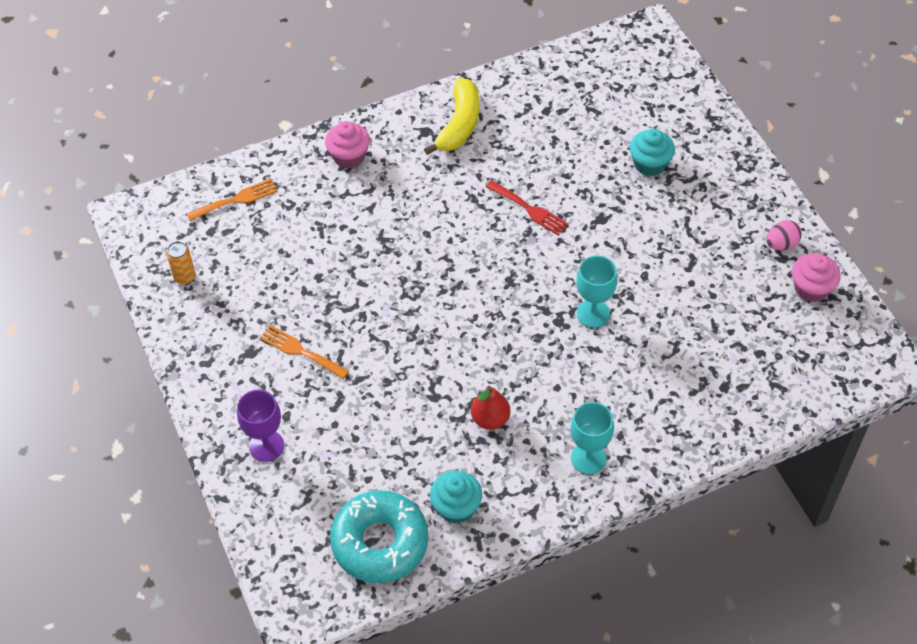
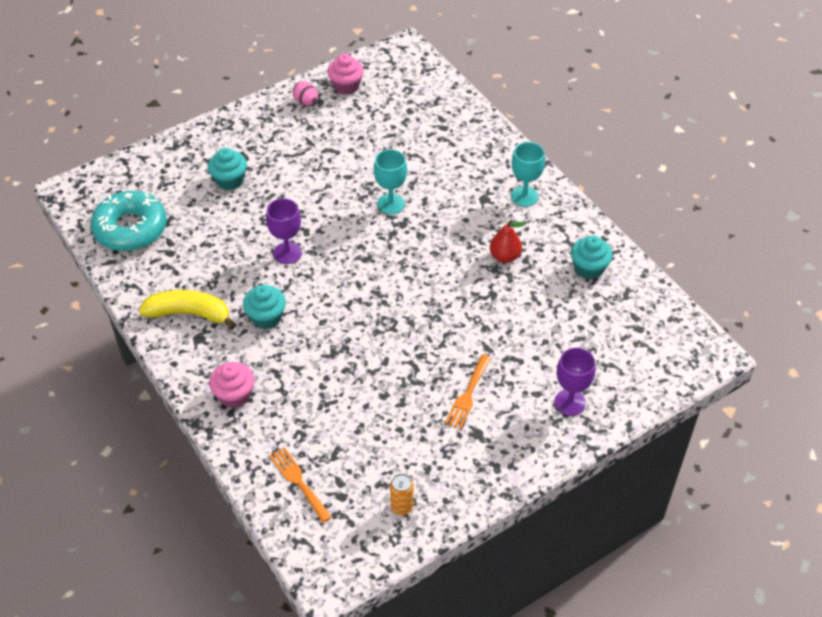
camera: 100 degrees left, 5 degrees down
(380, 542) = (634, 311): turquoise donut -> turquoise donut (130, 228)
(442, 186) = (266, 317): none -> turquoise cupcake
(529, 209) = (287, 253): red fork -> purple goblet

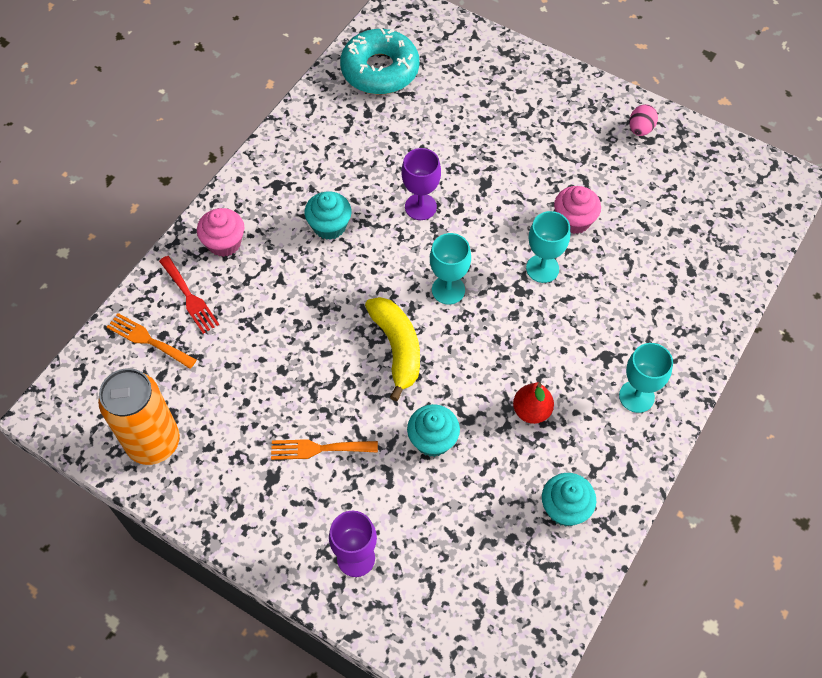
camera: 65 degrees right, 10 degrees up
(189, 314) = (302, 163): yellow banana -> yellow banana (397, 348)
(229, 180) = (487, 116): turquoise cupcake -> turquoise cupcake (432, 440)
(274, 437) = (189, 297): none -> red fork
(298, 481) = (148, 340): orange fork -> orange fork turned 90 degrees counterclockwise
(346, 86) = (690, 153): pink cupcake -> pink cupcake (574, 220)
(375, 265) = (448, 290): none -> turquoise goblet
(401, 507) = (153, 442): orange can -> orange can, size x2.24

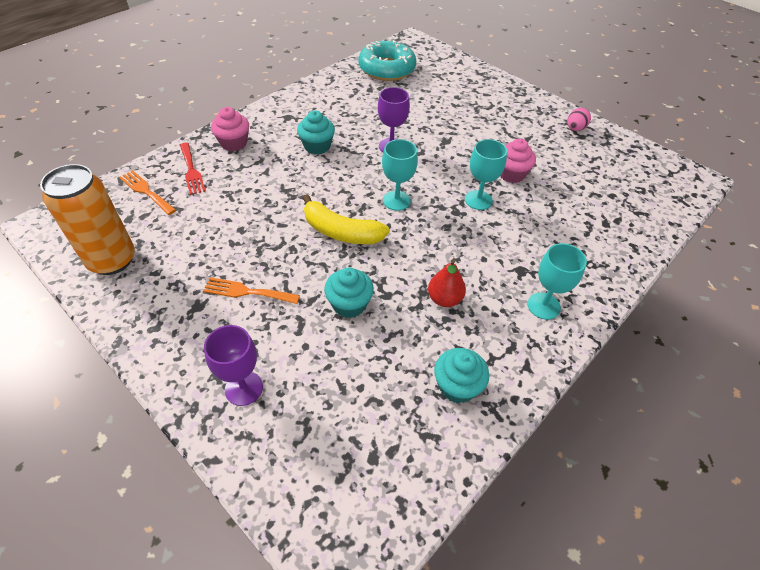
camera: 10 degrees right, 10 degrees down
(397, 348) = (341, 232): yellow banana -> yellow banana turned 120 degrees clockwise

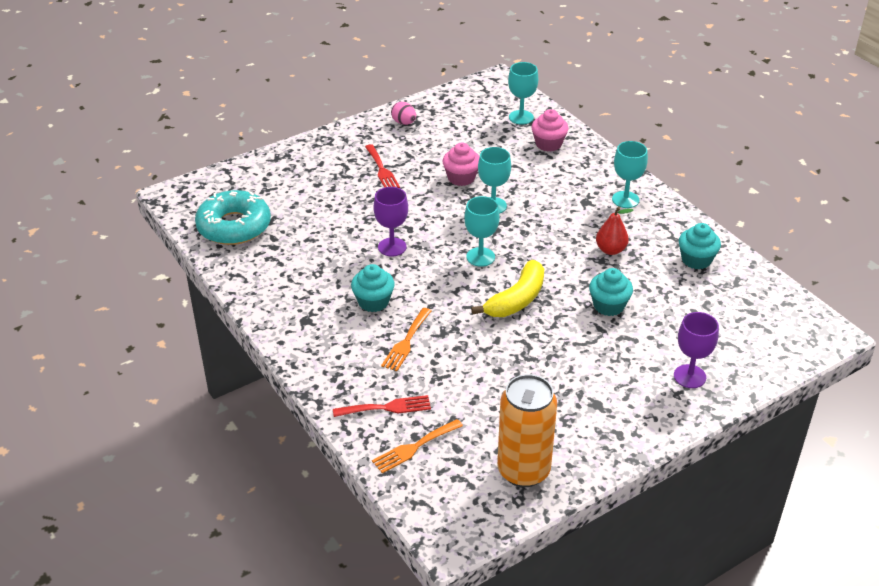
camera: 75 degrees left, 10 degrees down
(234, 143) = (344, 370): pink cupcake -> pink cupcake (548, 144)
(246, 291) = (584, 369): orange fork -> orange fork (406, 342)
(496, 126) = (382, 170): none -> red fork
(642, 204) = (521, 117): none -> turquoise goblet

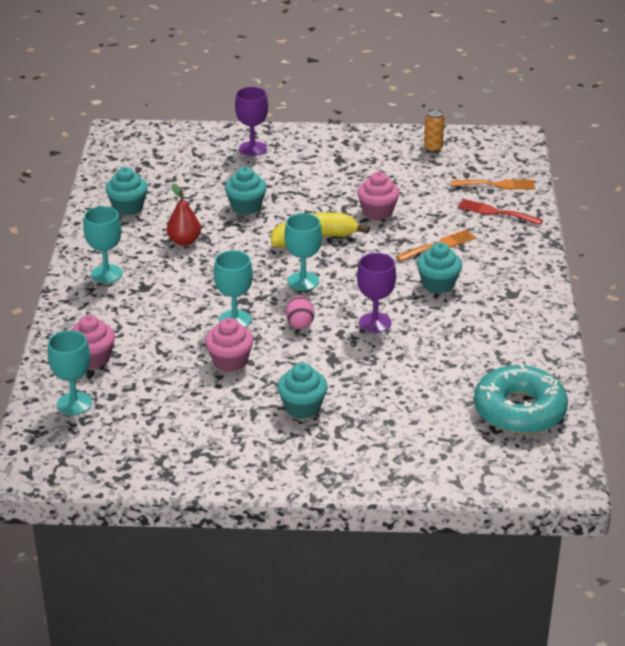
camera: 145 degrees left, 5 degrees down
(382, 170) = (302, 407): red fork -> turquoise cupcake
(404, 123) = (212, 459): pink egg -> pink egg (299, 323)
(494, 355) = (377, 212): none -> pink cupcake
(523, 471) = (433, 148): orange can -> orange can, size x0.45

